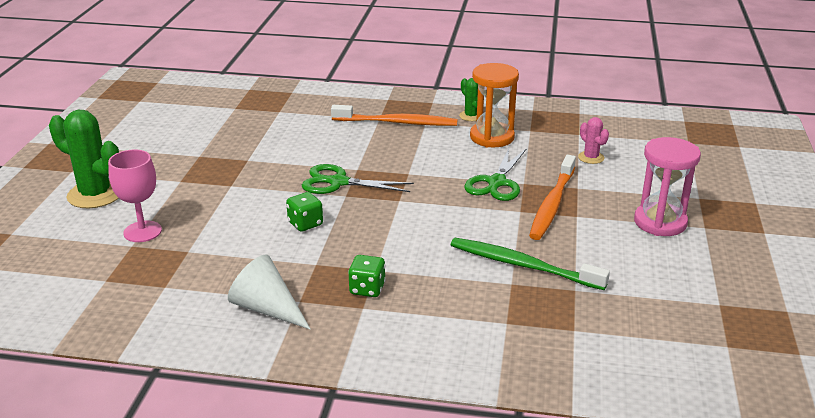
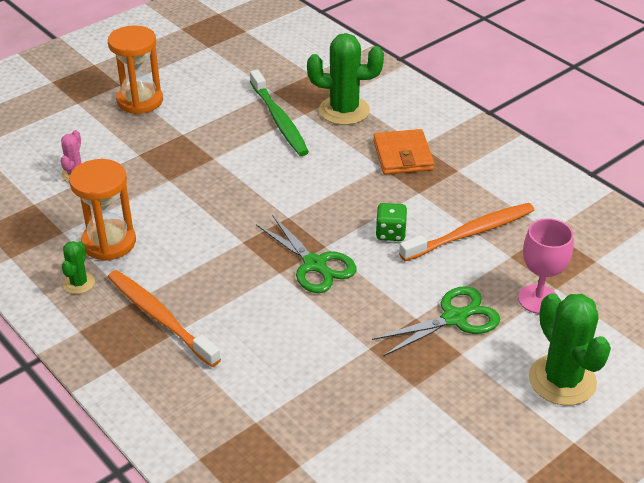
camera: 140 degrees left, 10 degrees up
(267, 308) = (485, 175): white cone -> none
(367, 289) = (403, 155): green dice -> orange wallet
(480, 305) = (344, 110): none -> green cactus
(496, 182) = (188, 191): green scissors -> green scissors (454, 318)
(552, 204) = (183, 150): orange toothbrush -> orange toothbrush (471, 233)
(660, 222) = (140, 101): pink hourglass -> orange hourglass

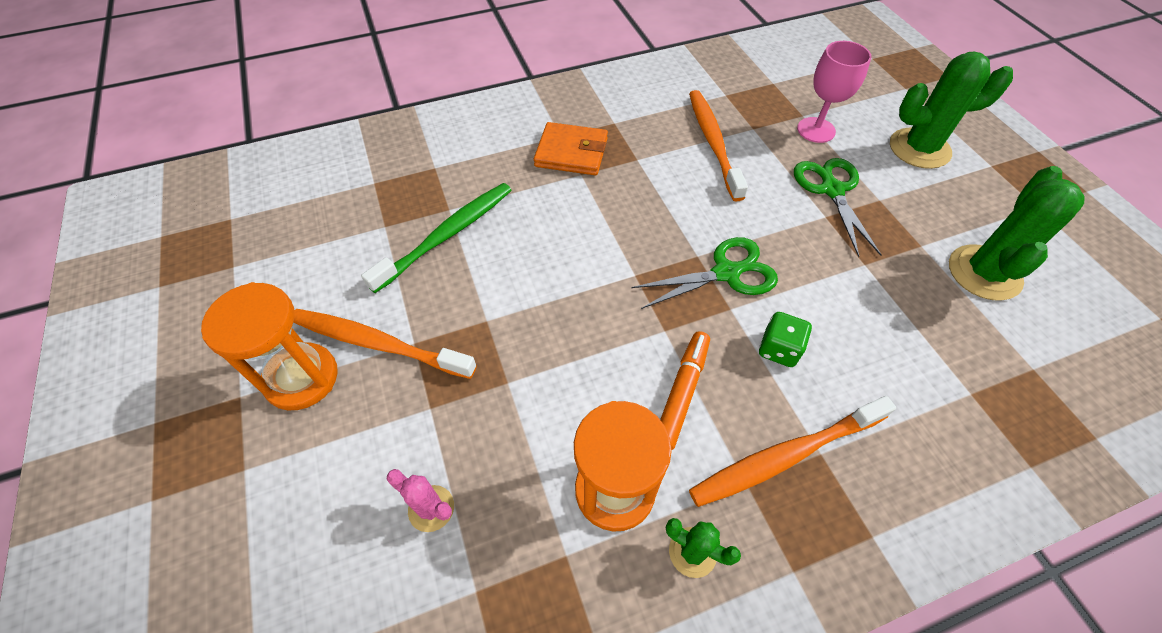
camera: 70 degrees left, 15 degrees up
(176, 120) = (378, 343): none -> orange toothbrush
(191, 259) = (681, 393): none -> orange marker
(279, 120) = (447, 235): green toothbrush -> green toothbrush turned 45 degrees counterclockwise
(344, 110) = (465, 174): green cactus -> green cactus (984, 273)
(390, 233) = (694, 198): green dice -> green dice (779, 349)

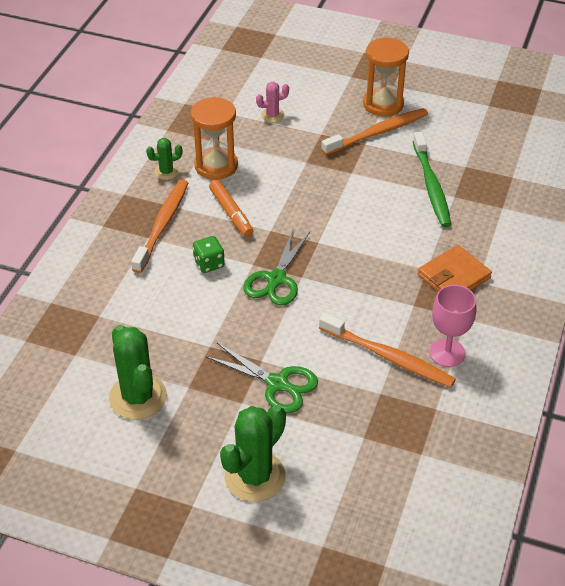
camera: 130 degrees right, 10 degrees down
(816, 130) = (339, 429): pink goblet -> pink goblet (447, 353)

